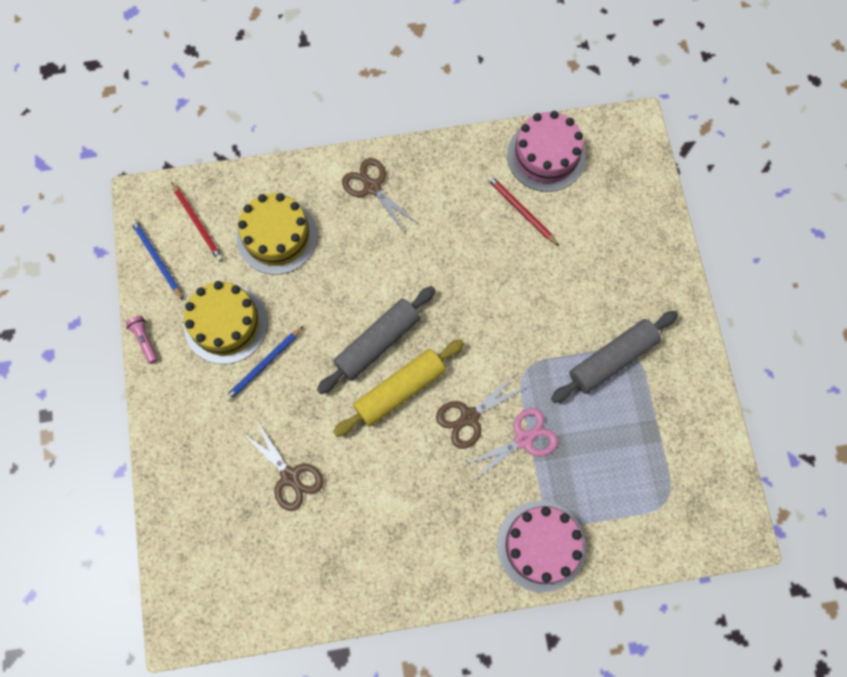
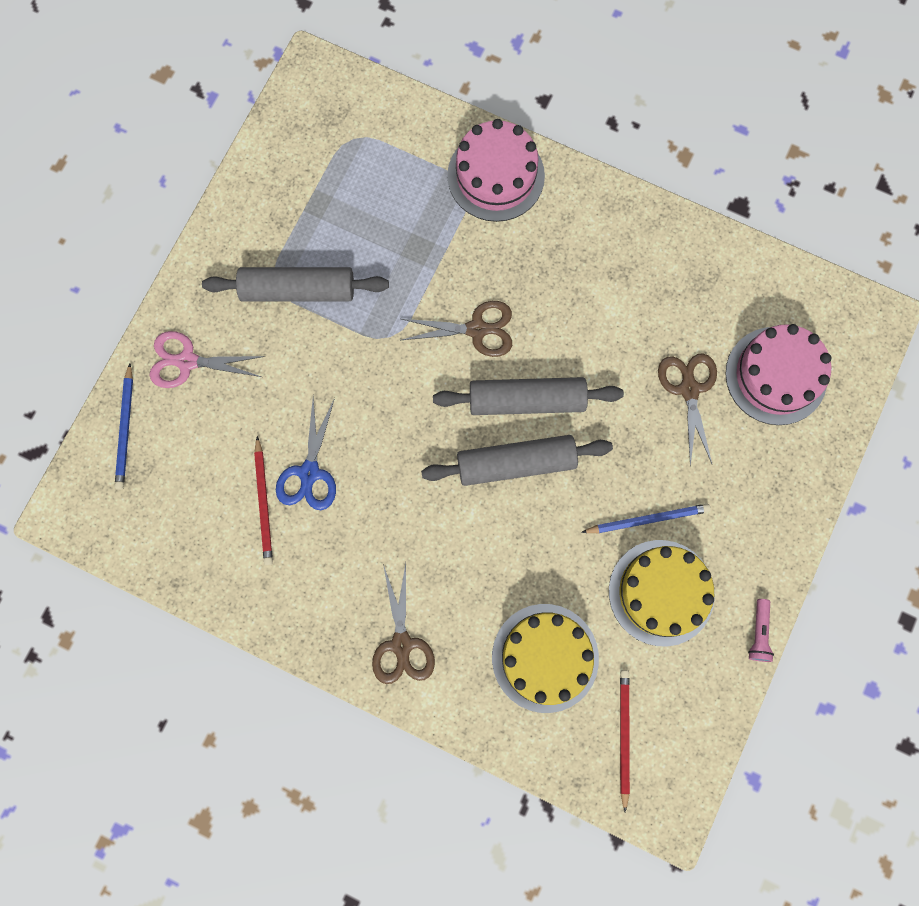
camera: 145 degrees left, 5 degrees up
(157, 259) = (694, 723): blue pencil -> blue pencil (126, 429)
(399, 390) = (526, 400): yellow rolling pin -> grey rolling pin
(507, 247) = (309, 473): none -> blue scissors
(524, 439) = (440, 275): pink scissors -> pink scissors (187, 361)
(546, 155) = (187, 547): pink cake -> pink cake (776, 375)

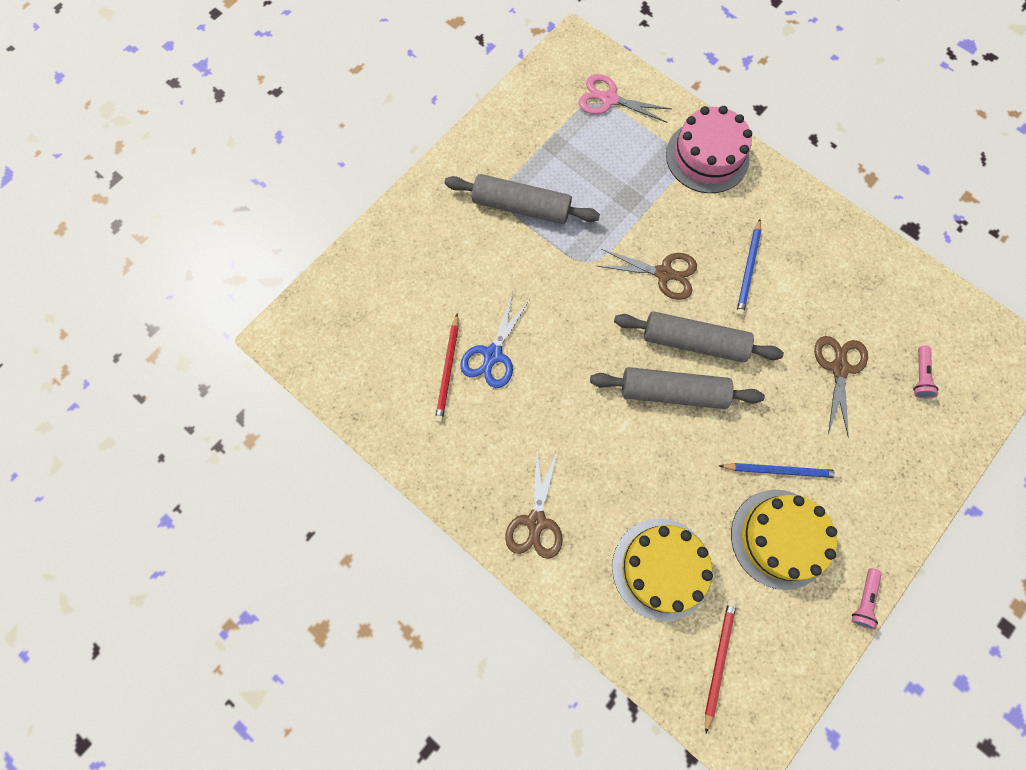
camera: 15 degrees right, 5 degrees down
(126, 429) = (350, 281): blue pencil -> blue pencil (748, 270)
(187, 361) = (415, 240): pink scissors -> pink scissors (609, 99)
(776, 375) = (920, 376): pink cake -> pink flashlight

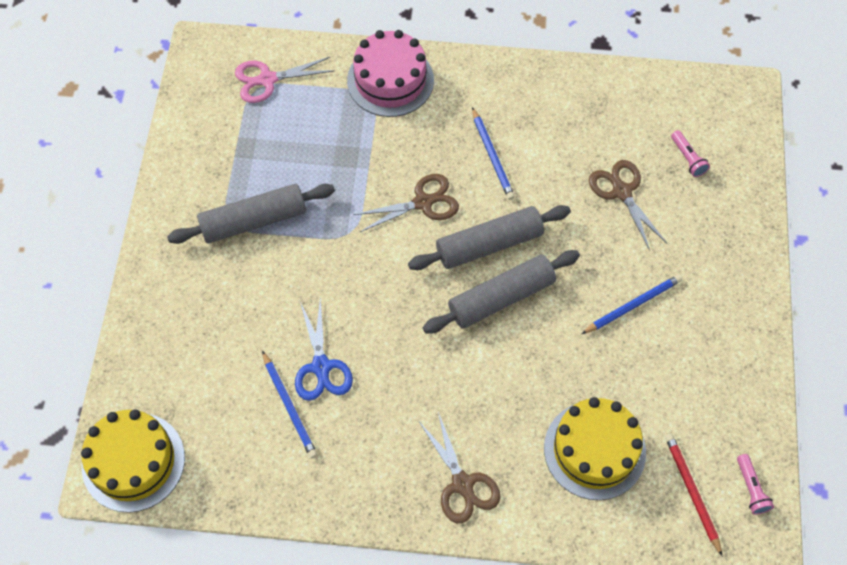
camera: 35 degrees left, 10 degrees down
(448, 370) = (289, 406): red pencil -> blue pencil
(779, 538) = (670, 360): yellow cake -> yellow cake (133, 462)
(863, 600) = (767, 365): pink flashlight -> pink flashlight (751, 488)

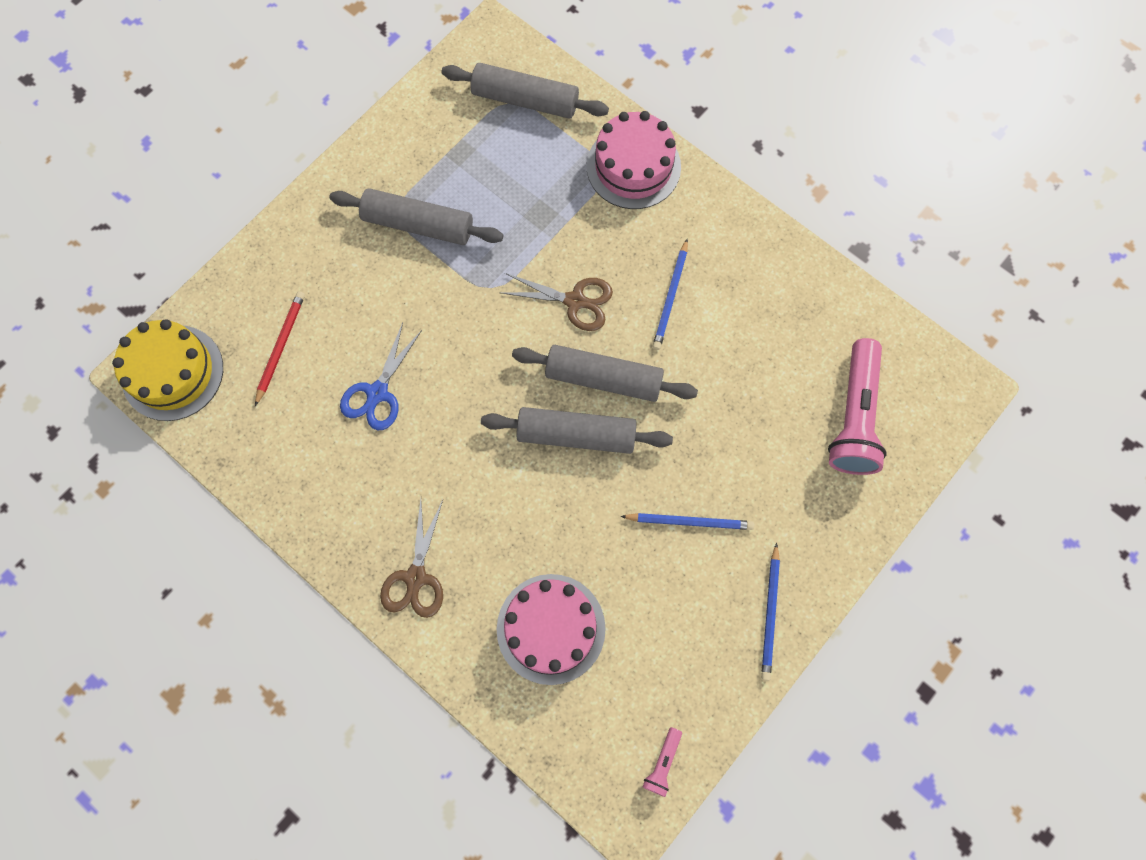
camera: 35 degrees right, 10 degrees up
(267, 80) = (525, 100): pink scissors -> grey rolling pin
(289, 406) = (326, 410): blue pencil -> blue pencil (770, 613)
(594, 450) = (551, 628): yellow cake -> pink cake
(621, 192) = (764, 408): brown scissors -> none
(687, 158) = (854, 417): pink flashlight -> pink flashlight, size x2.29
(692, 492) = (606, 727): red pencil -> red pencil (280, 347)

